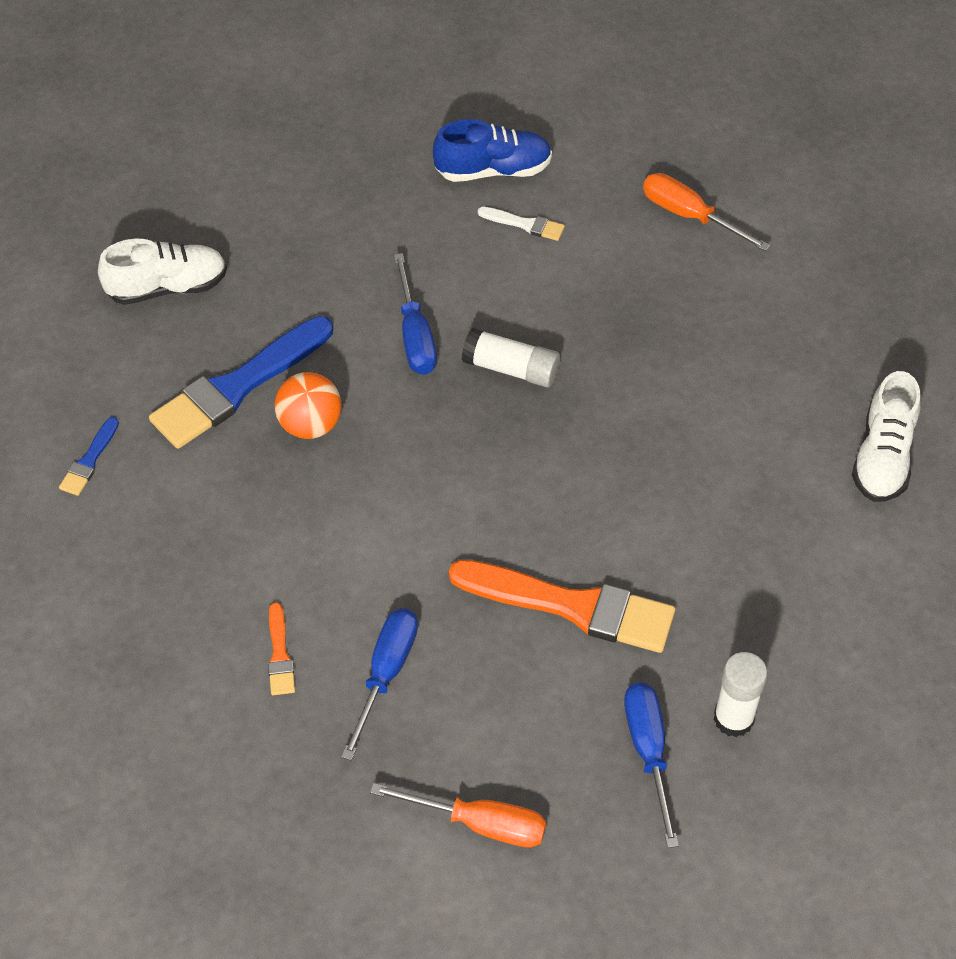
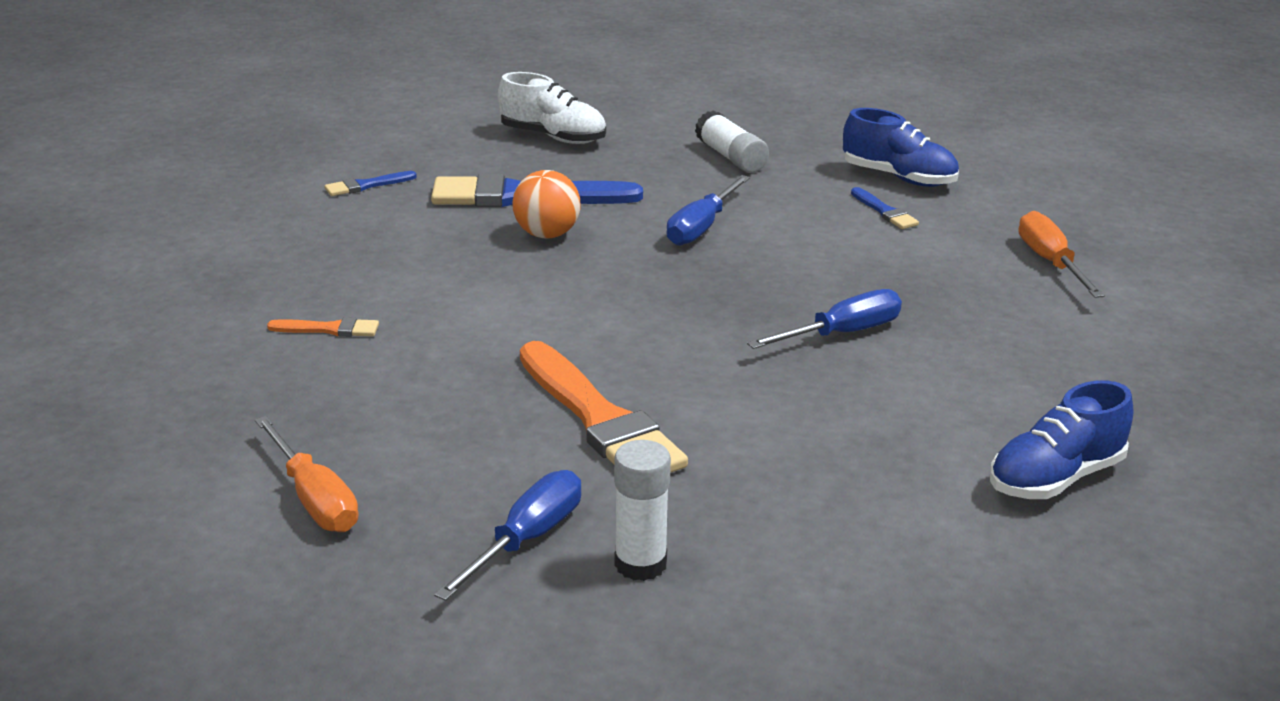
camera: 40 degrees right, 25 degrees down
(280, 654) = (329, 329): orange brush -> orange brush turned 120 degrees counterclockwise
(386, 674) = (387, 378): blue screwdriver -> blue screwdriver (841, 333)
(511, 369) = (755, 274): white glue stick -> white glue stick (731, 157)
(524, 224) = (884, 211): white brush -> blue brush
(882, 457) = (1055, 478): white shoe -> blue shoe

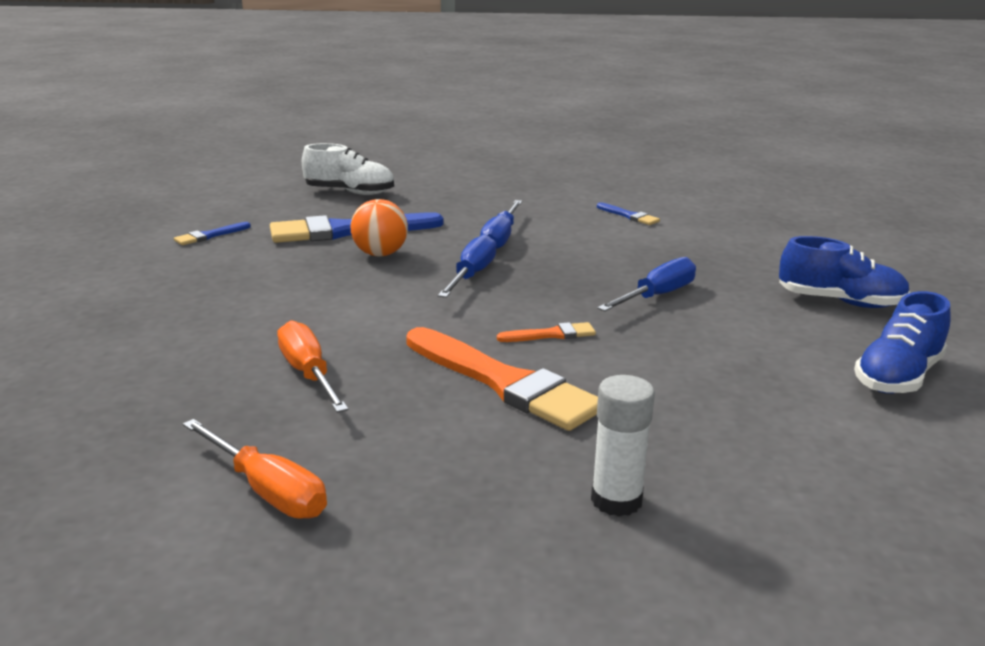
camera: 15 degrees left, 5 degrees down
(329, 329) = (221, 342): orange brush -> orange brush (551, 335)
(526, 540) = (497, 495): blue screwdriver -> blue screwdriver (471, 275)
(731, 157) = (493, 193): white glue stick -> none
(899, 178) = (623, 195): blue shoe -> blue shoe (840, 302)
(1050, 262) = (769, 235): orange screwdriver -> orange screwdriver (308, 374)

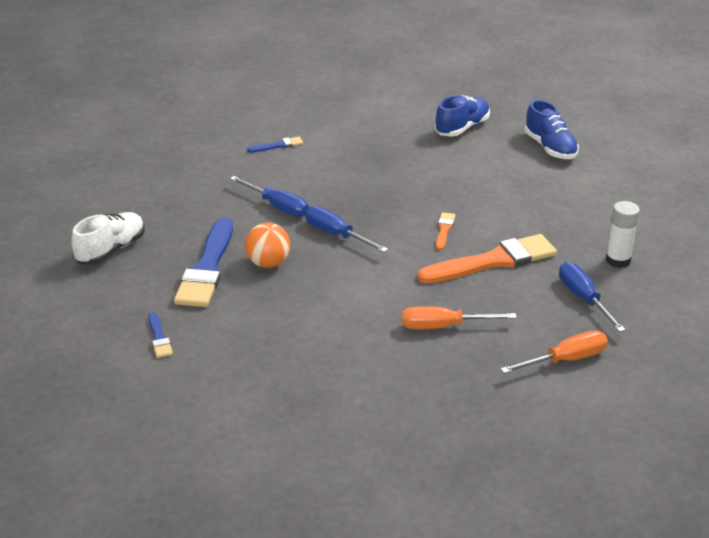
camera: 65 degrees left, 10 degrees up
(657, 296) = (416, 179): blue screwdriver -> blue screwdriver (583, 299)

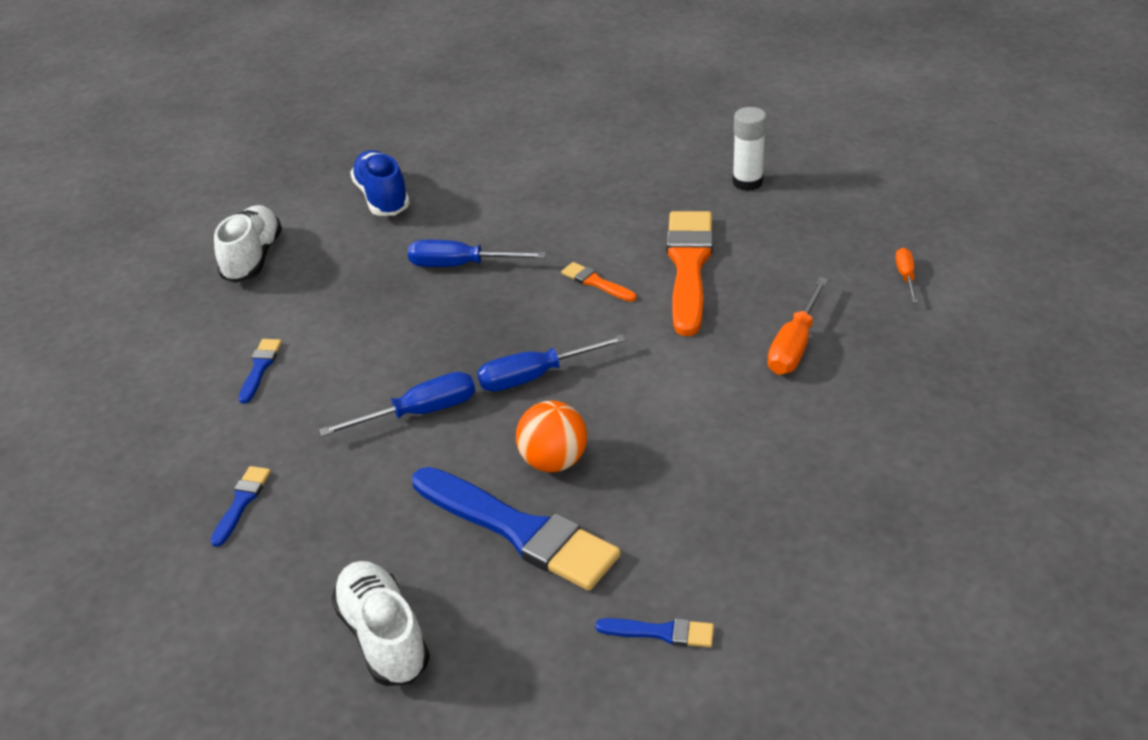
camera: 60 degrees left, 5 degrees up
(176, 178) = (241, 502): none -> blue brush
(367, 109) = (253, 258): none -> white shoe
(550, 148) = (490, 151): blue shoe -> none
(565, 360) = (905, 276): orange screwdriver -> orange screwdriver, size x0.58
(583, 299) = (803, 228): blue screwdriver -> blue screwdriver (461, 265)

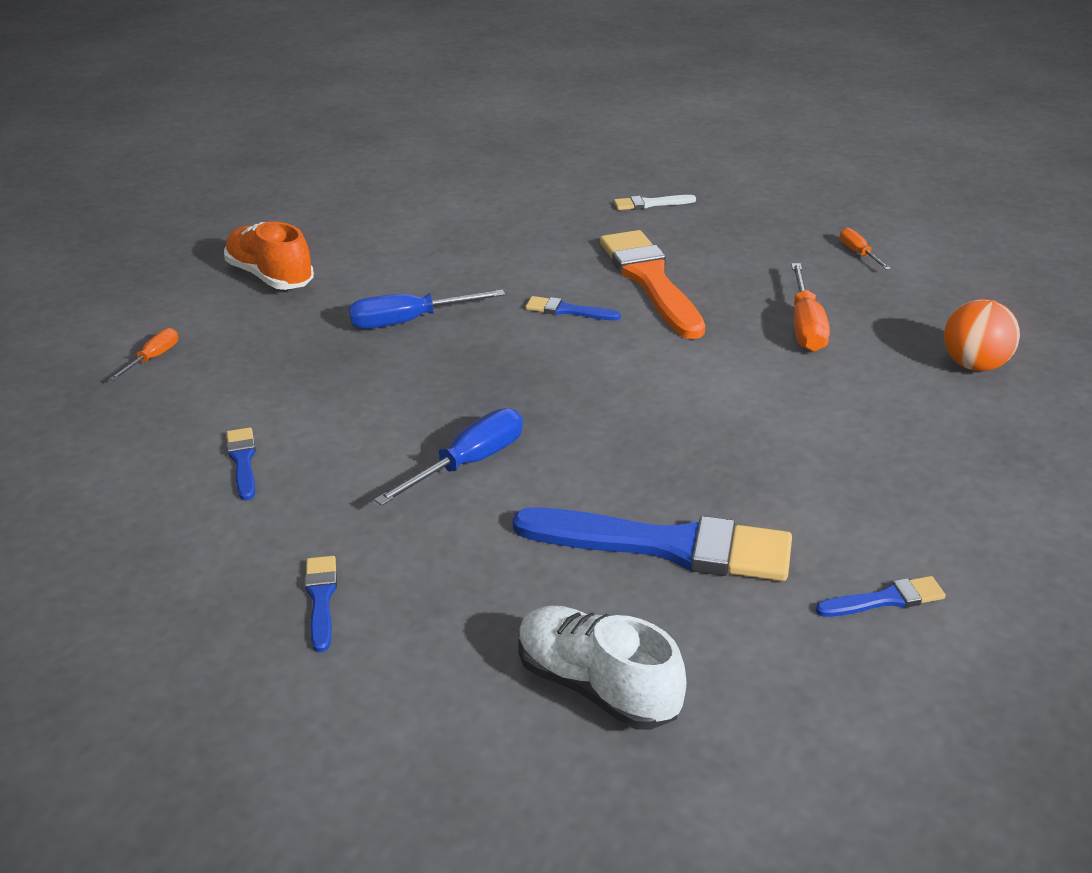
camera: 25 degrees left, 5 degrees down
(253, 258) = (153, 358): white shoe -> orange screwdriver
(382, 198) = (270, 277): blue shoe -> orange shoe
(535, 376) = (570, 404): blue screwdriver -> none
(553, 461) = (651, 475): orange ball -> orange ball (974, 365)
(596, 282) = (568, 310): orange brush -> blue brush
(747, 182) = (650, 204): white glue stick -> white brush

